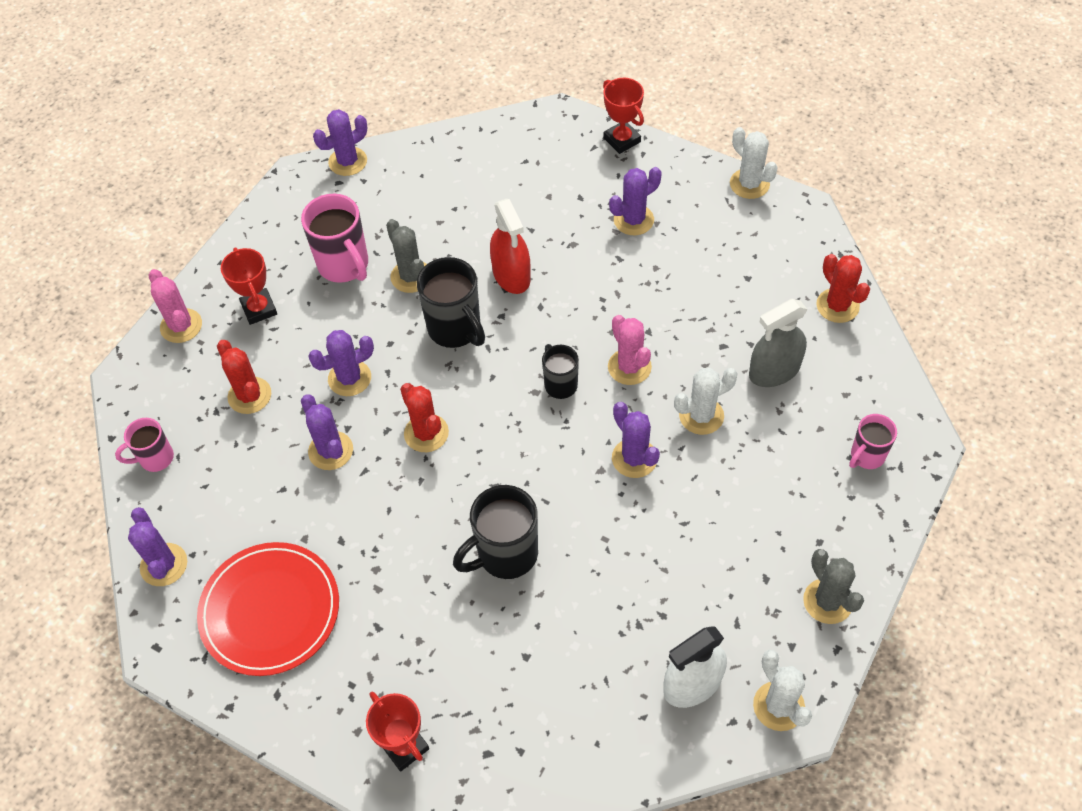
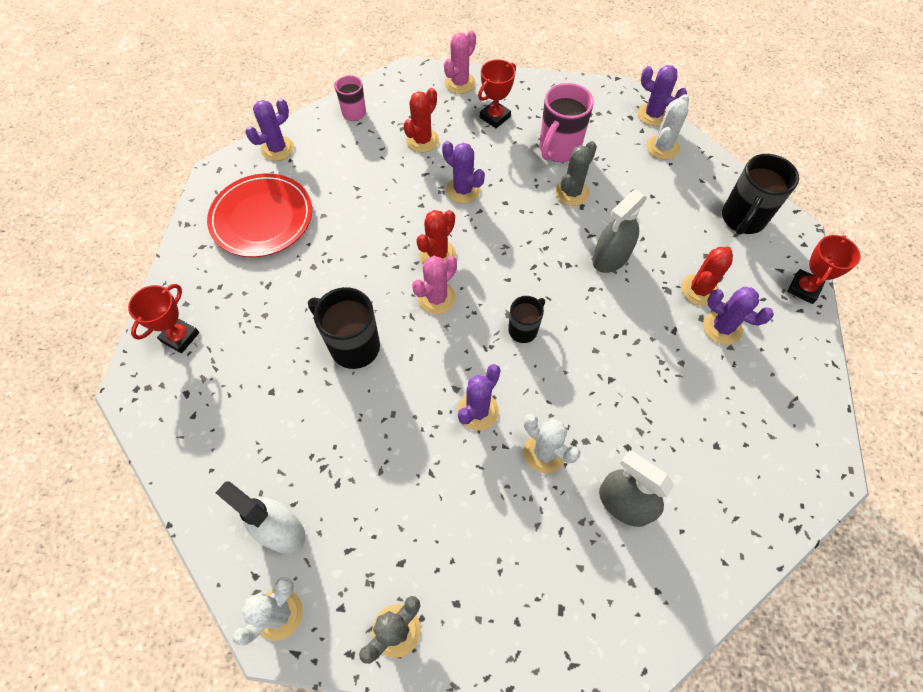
camera: 65 degrees right, 5 degrees up
(330, 451) = (398, 203): purple cactus -> none
(455, 329) = (539, 239): black mug -> black mug (742, 219)
(511, 275) = (611, 257): red spray bottle -> grey spray bottle
(629, 367) = (566, 376): pink cactus -> pink cactus (436, 298)
(749, 184) = (827, 413): white cactus -> white cactus (662, 147)
(837, 306) = (732, 543): red cactus -> red cactus (699, 290)
(866, 456) = (570, 625): pink mug -> none

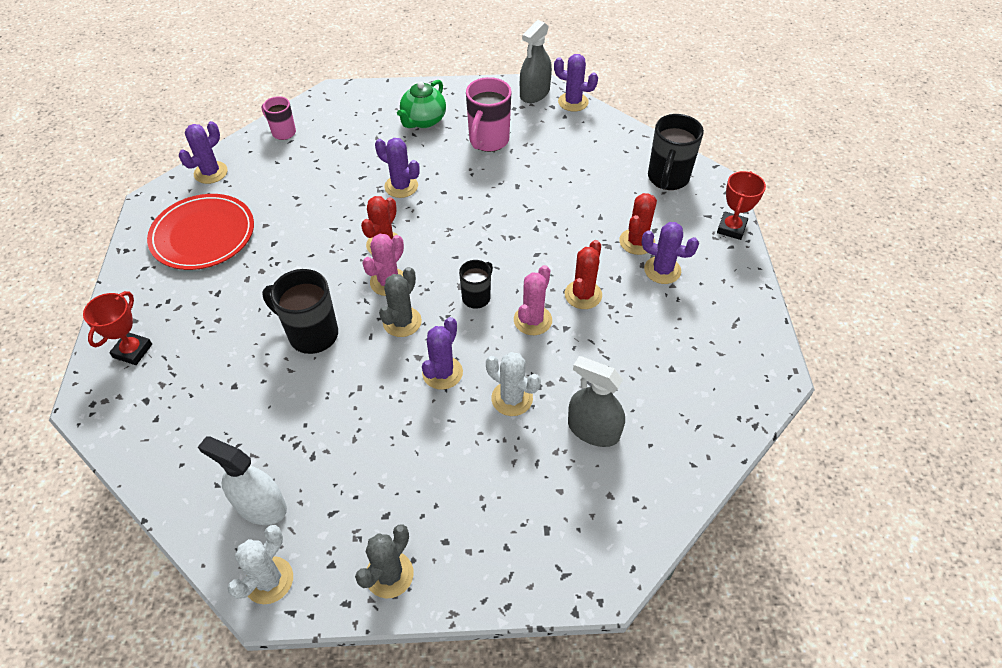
camera: 10 degrees left, 10 degrees down
(422, 140) = (355, 148): red cactus -> red cactus (583, 295)
(460, 83) = (385, 96): pink cactus -> pink cactus (532, 320)
(495, 117) = (423, 121): red trophy -> green teapot
(571, 192) = (506, 176): grey cactus -> grey cactus (402, 322)
(611, 257) = (551, 225): grey spray bottle -> grey spray bottle (534, 93)
(662, 147) = (585, 128): white cactus -> none

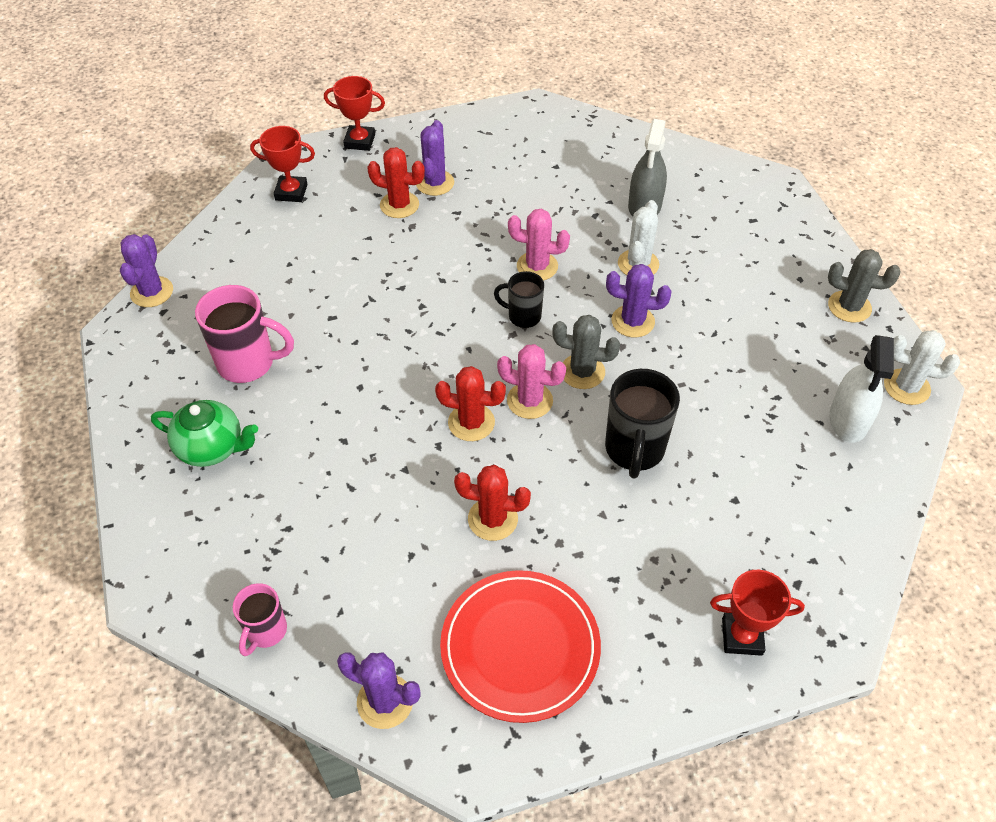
camera: 105 degrees left, 0 degrees up
(401, 186) = (360, 435): purple cactus -> none
(534, 93) = (134, 334): grey spray bottle -> none
(583, 295) = (489, 235): red cactus -> red cactus (492, 519)
(667, 178) = (291, 192): black mug -> red trophy

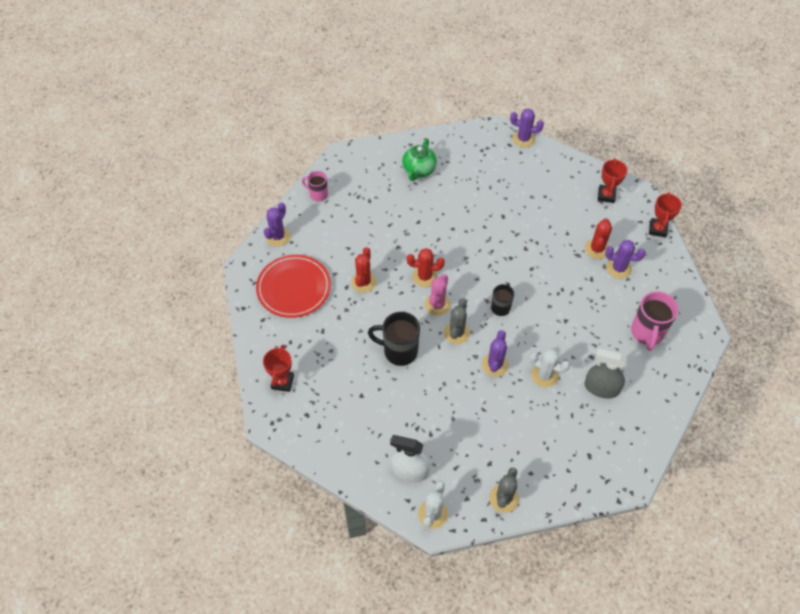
camera: 95 degrees right, 5 degrees up
(248, 363) = (471, 181): pink mug -> pink mug (647, 333)
(471, 422) = (424, 276): red cactus -> red cactus turned 75 degrees clockwise
(537, 266) = (542, 318): pink cactus -> none

